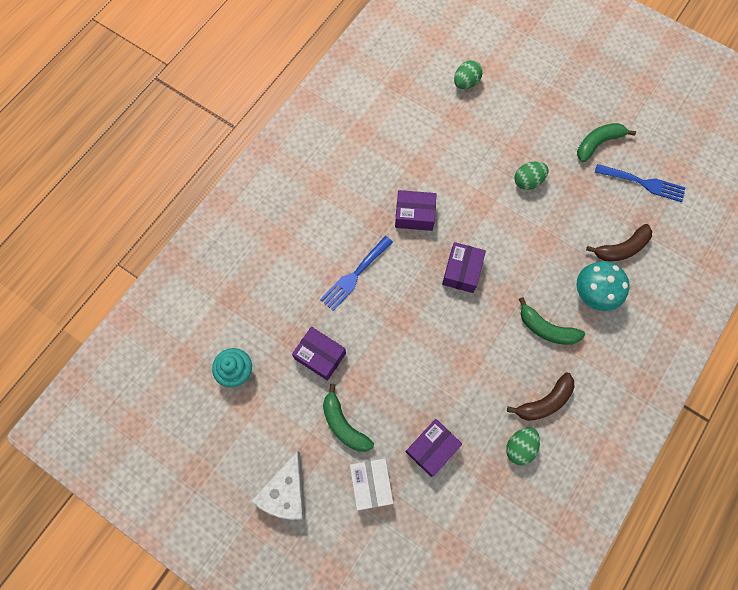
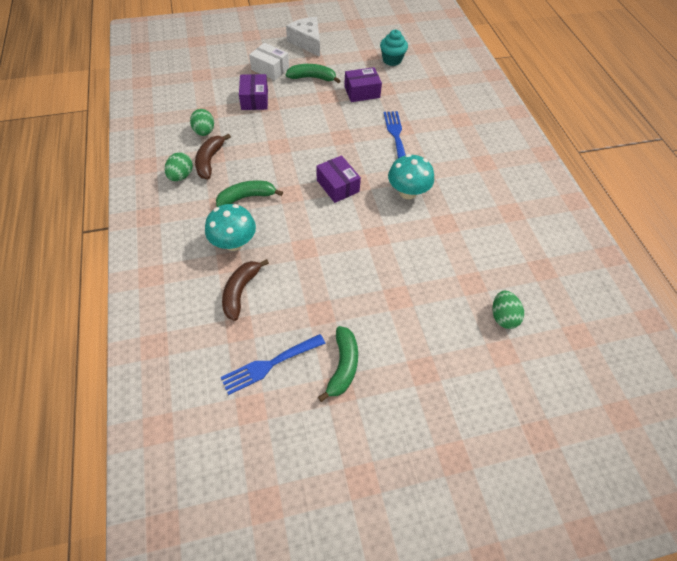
camera: 130 degrees right, 15 degrees down
(414, 215) = (407, 192): purple box -> turquoise mushroom
(528, 181) = (363, 280): green egg -> green egg (181, 176)

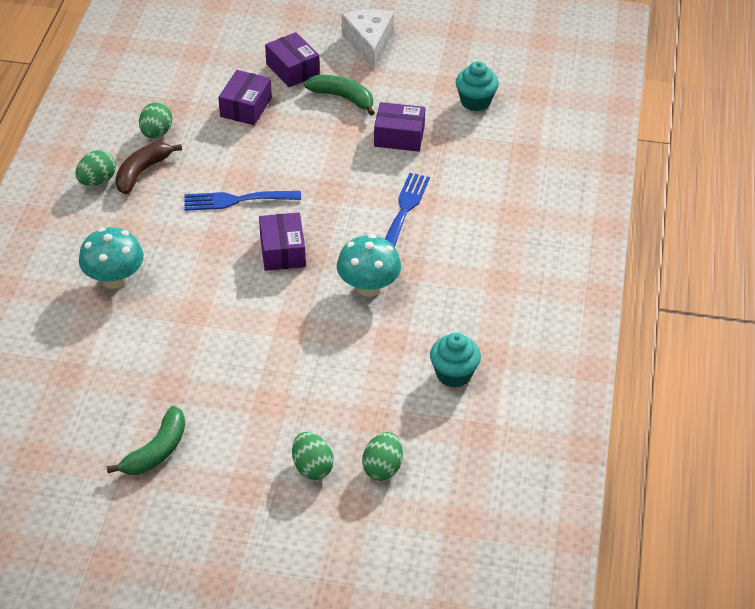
camera: 25 degrees right, 10 degrees down
(240, 291) = (90, 335): brown banana -> none
(246, 197) = (161, 230): green banana -> none
(269, 364) = (77, 421): blue fork -> blue fork (236, 200)
(270, 69) = (292, 69): white box -> purple box
(458, 335) = (312, 467): none -> green egg
(499, 233) = (453, 374): none -> turquoise cupcake

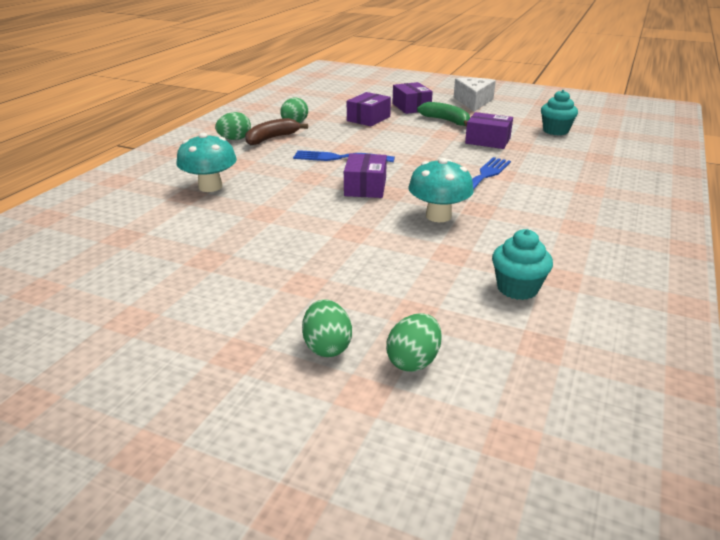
camera: 15 degrees right, 15 degrees down
(157, 451) = (163, 305): green banana -> none

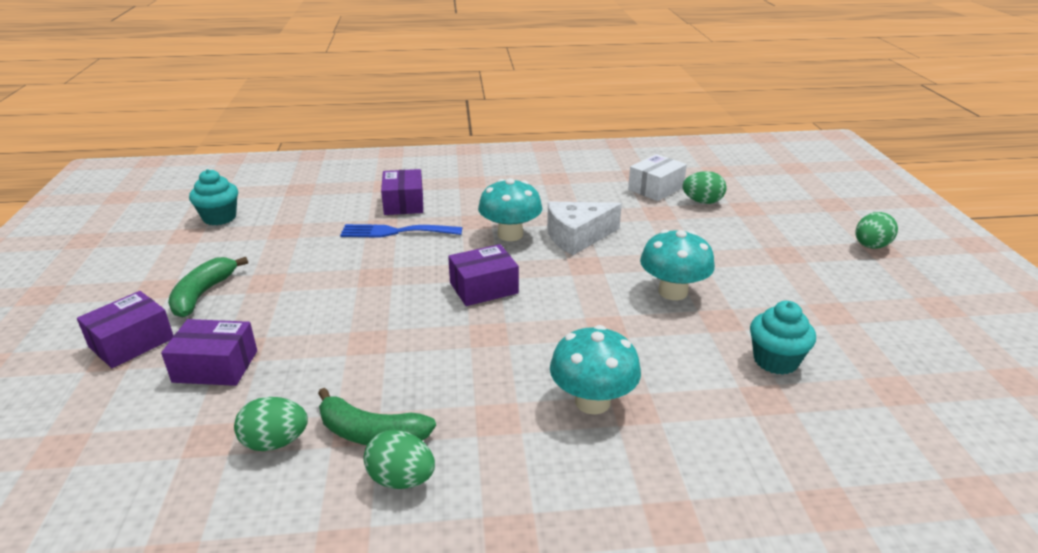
camera: 120 degrees left, 0 degrees up
(267, 254) = (673, 292): none -> turquoise mushroom
(271, 138) = (371, 433): brown banana -> green banana
(327, 346) = (732, 228): green egg -> green egg (870, 246)
(338, 158) = (410, 335): blue fork -> none
(473, 102) = (88, 293): white cheese -> white cheese (577, 237)
(482, 340) = (655, 188): none -> white box
(487, 141) = (279, 250): purple box -> purple box (403, 203)
(517, 288) = (586, 188): turquoise cupcake -> turquoise cupcake (775, 361)

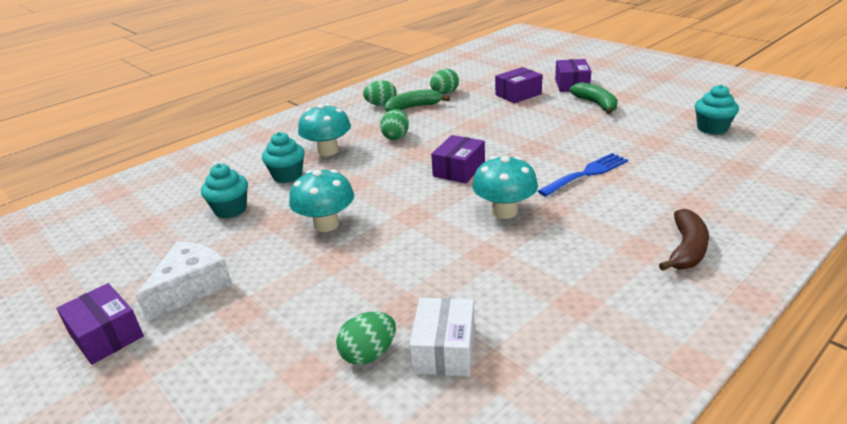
camera: 145 degrees right, 0 degrees up
(403, 203) = (637, 195): purple box -> purple box (106, 335)
(450, 171) = (686, 249): none -> brown banana
(577, 237) = (449, 236): white cheese -> white cheese (191, 288)
(679, 381) = (287, 176): none -> turquoise cupcake
(870, 246) = (136, 375): green egg -> green egg (396, 137)

